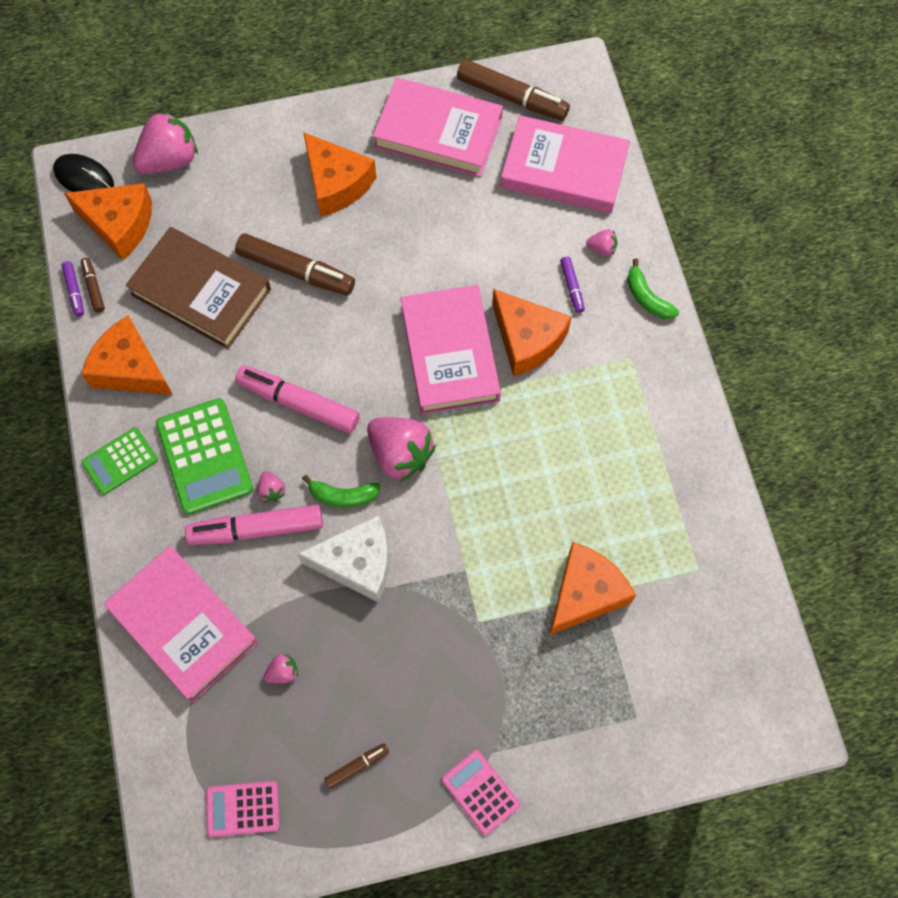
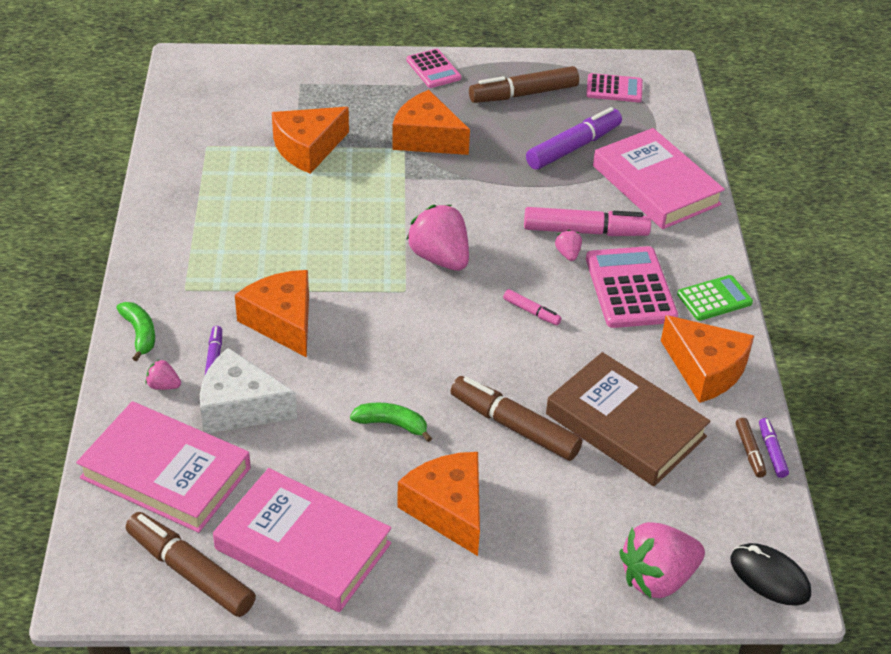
camera: 170 degrees left, 25 degrees down
(119, 224) = (722, 513): orange cheese -> orange cheese (426, 138)
(204, 456) = (630, 288): green calculator -> pink calculator
(283, 672) = (573, 147): pink strawberry -> purple marker
(298, 403) = (531, 312): pink marker -> pink marker, size x0.48
(343, 496) = (501, 239): green banana -> green banana (392, 424)
(357, 563) = (498, 196): white cheese -> white cheese (239, 407)
(357, 766) = (523, 94): brown marker -> brown marker, size x2.07
(449, 353) = (366, 324): pink book -> none

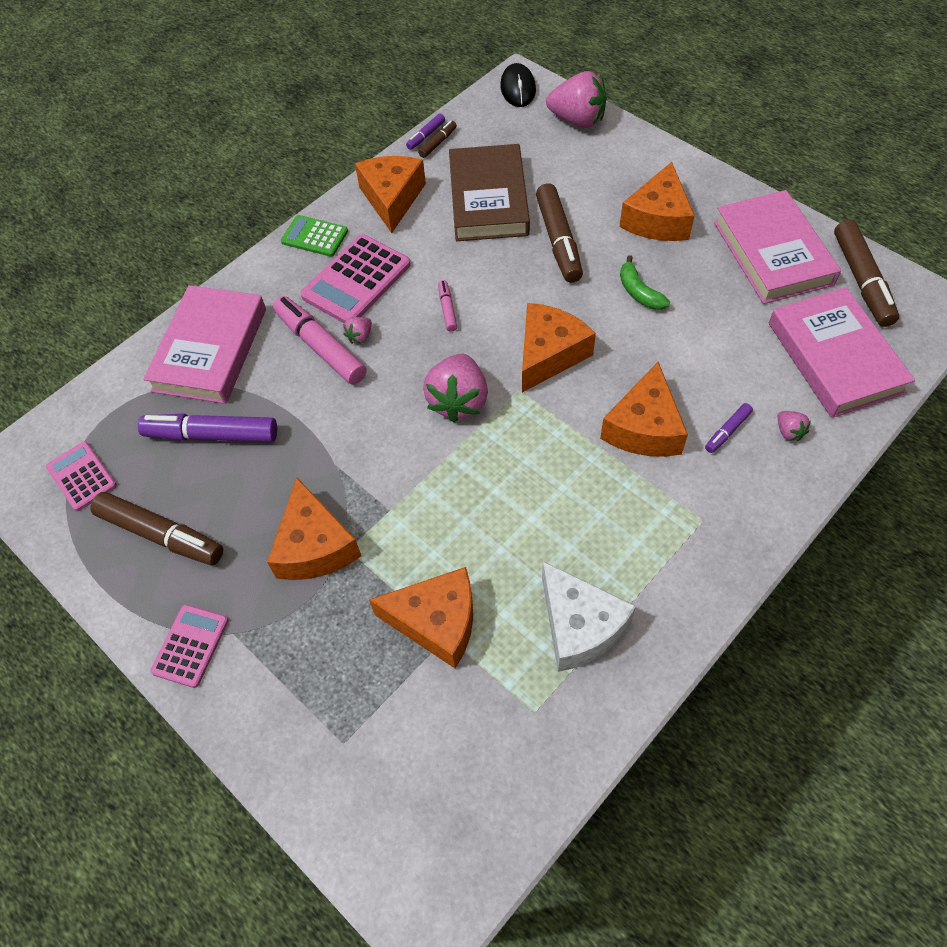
camera: 130 degrees left, 15 degrees up
(140, 334) = (776, 497): green banana -> none
(239, 407) = (740, 374): white cheese -> white cheese (579, 626)
(411, 328) = (549, 354): none -> orange cheese

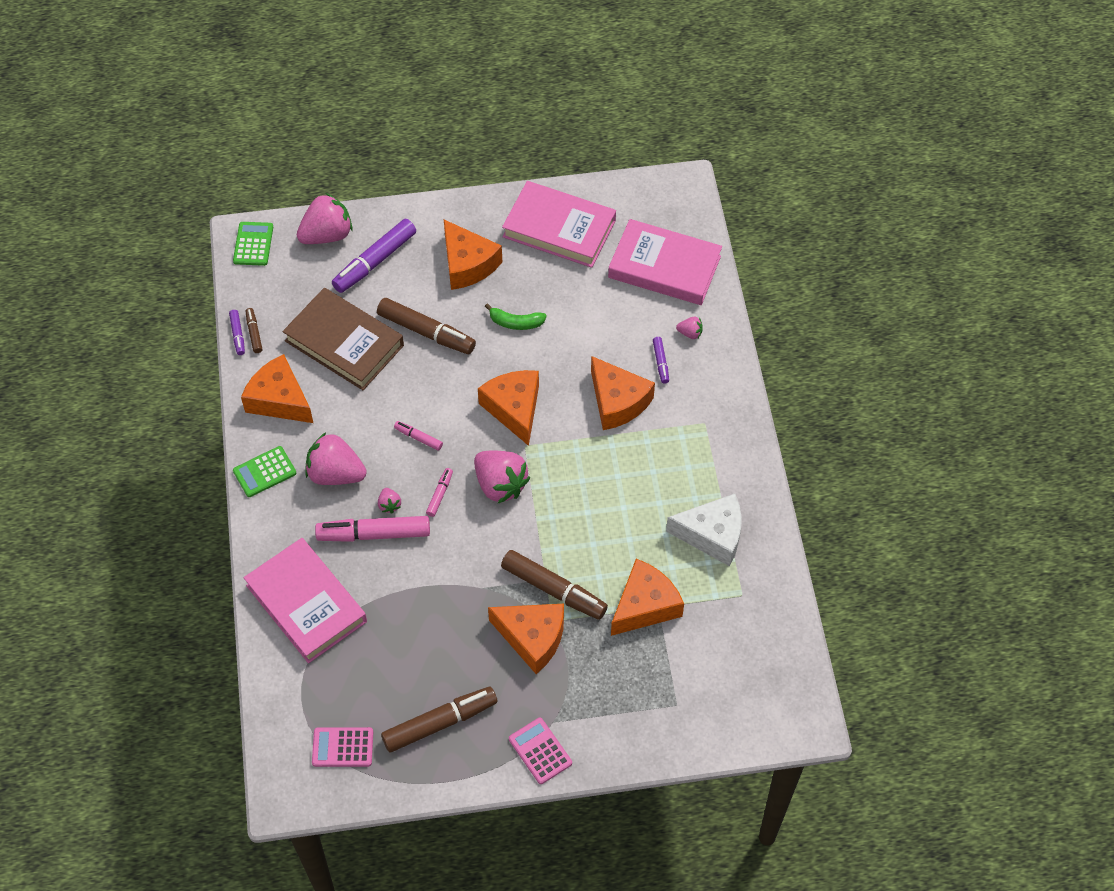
camera: 55 degrees left, 0 degrees up
(212, 435) = (385, 646): purple marker -> purple marker (374, 261)
(356, 280) = (335, 474): pink calculator -> pink strawberry
(404, 364) = (440, 494): none -> pink marker
(518, 88) = (253, 244): black mouse -> green calculator
(861, 281) = (626, 204): brown marker -> brown marker (554, 590)

